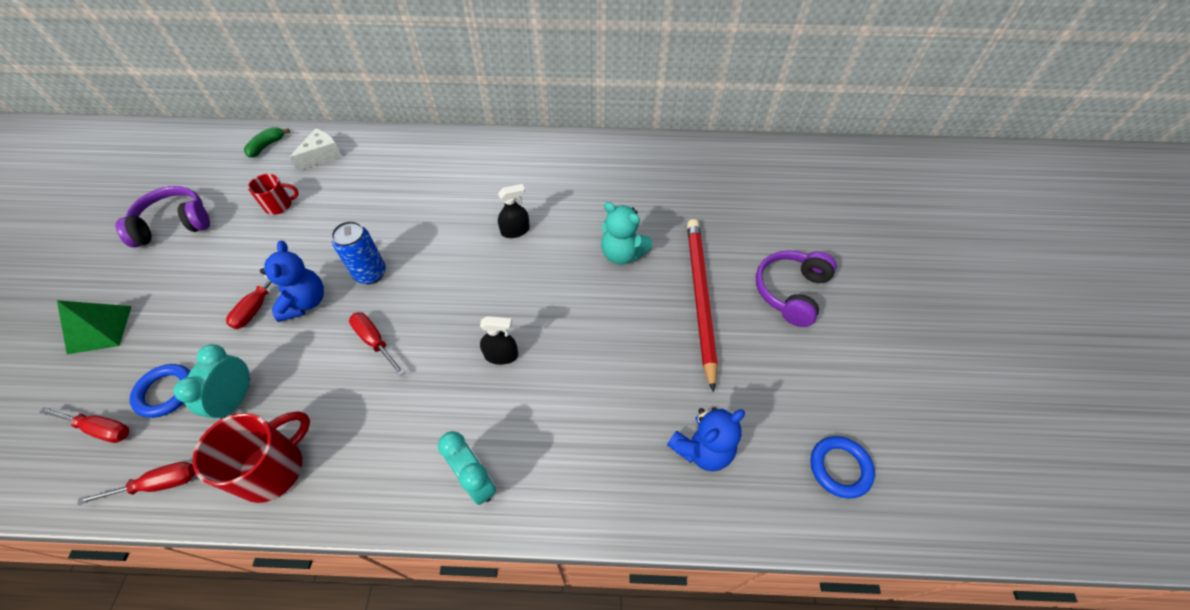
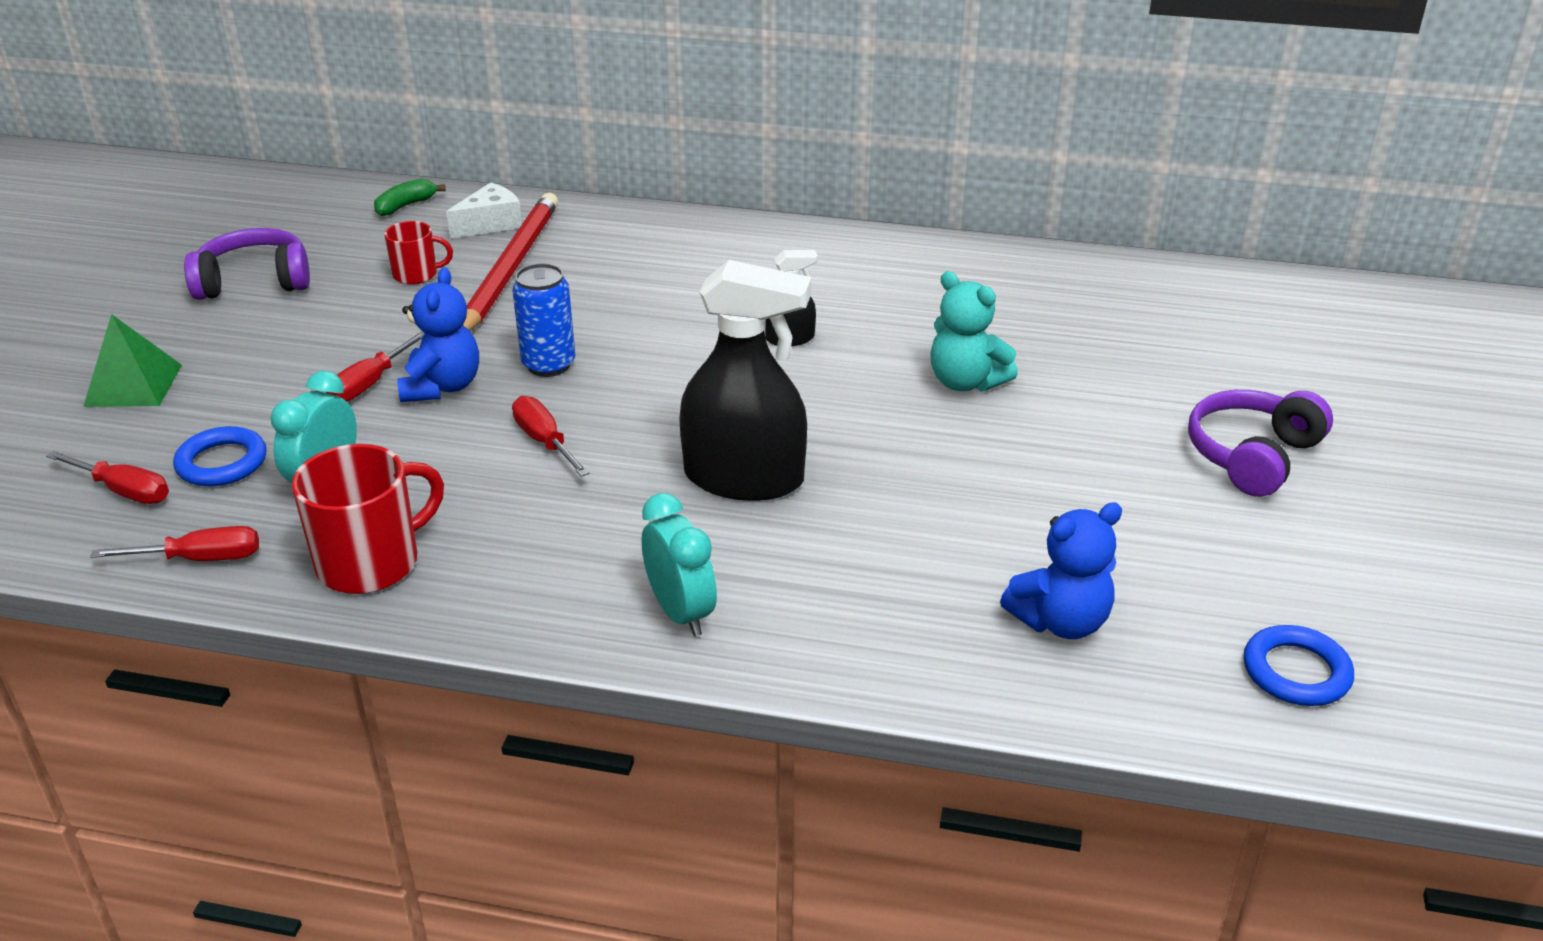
camera: 10 degrees right, 20 degrees down
(501, 355) = (744, 478): black spray bottle -> black spray bottle, size x2.14
(700, 298) = (1089, 447): red pencil -> red pencil (510, 268)

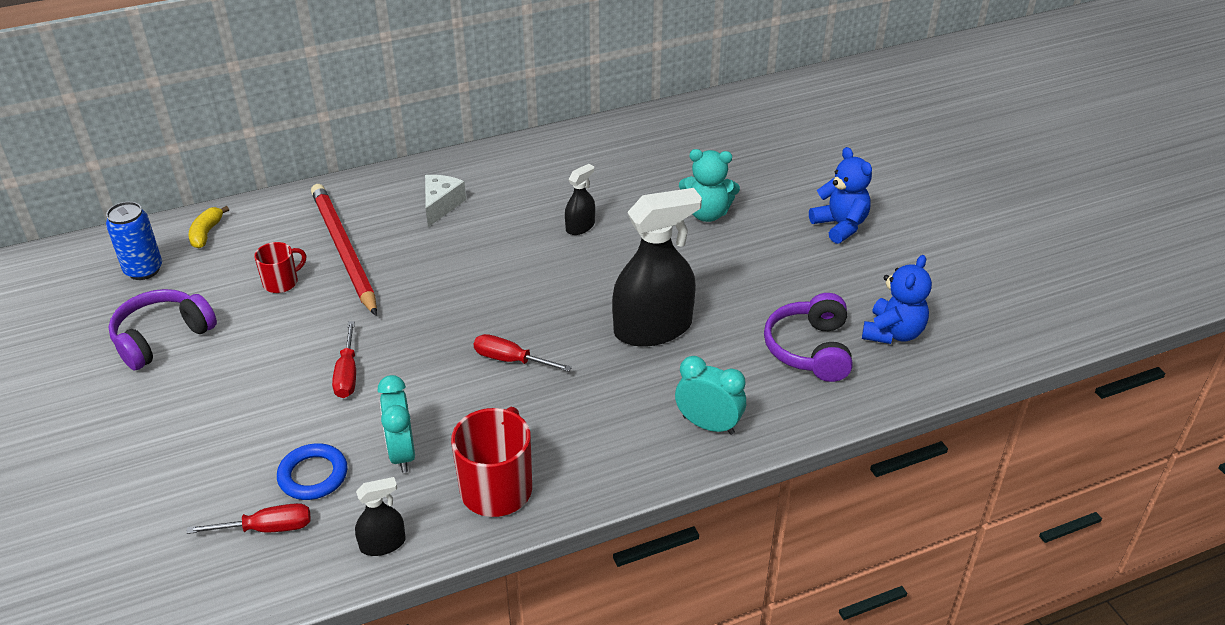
camera: 35 degrees left, 5 degrees up
(133, 385) = (170, 454): green pyramid -> none
(199, 559) = (383, 544): red screwdriver -> black spray bottle
(405, 206) = (206, 233): green banana -> yellow banana
(442, 387) = (400, 354): blue teddy bear -> blue teddy bear (840, 226)
(490, 224) = (289, 223): white cheese -> white cheese (441, 205)
(548, 365) = (452, 308): blue can -> blue can (144, 270)
(1252, 456) = (887, 196): purple headphones -> purple headphones (810, 349)
(1296, 672) = (1013, 307): blue ring -> none

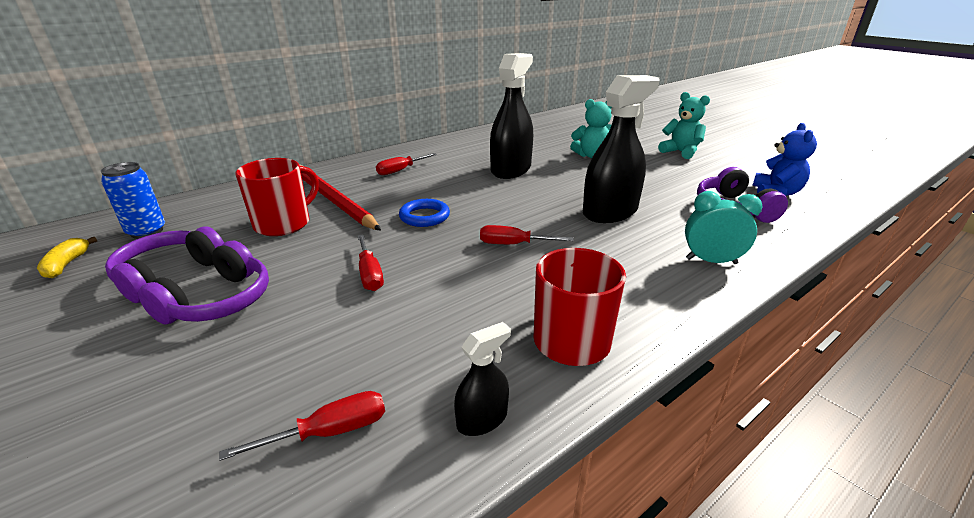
camera: 15 degrees left, 10 degrees down
(203, 382) = (219, 301): none -> purple headphones
(206, 233) = (206, 204): yellow banana -> yellow banana (66, 264)
(281, 282) = (284, 224): red mug -> red mug, size x1.74
(313, 475) = (367, 364): blue ring -> blue ring (424, 216)
(402, 453) = (455, 326): turquoise clock -> none
(441, 205) = (401, 170): white cheese -> red screwdriver
(580, 227) = (511, 169): black spray bottle -> black spray bottle, size x2.14
(840, 226) = (680, 152): blue teddy bear -> turquoise teddy bear

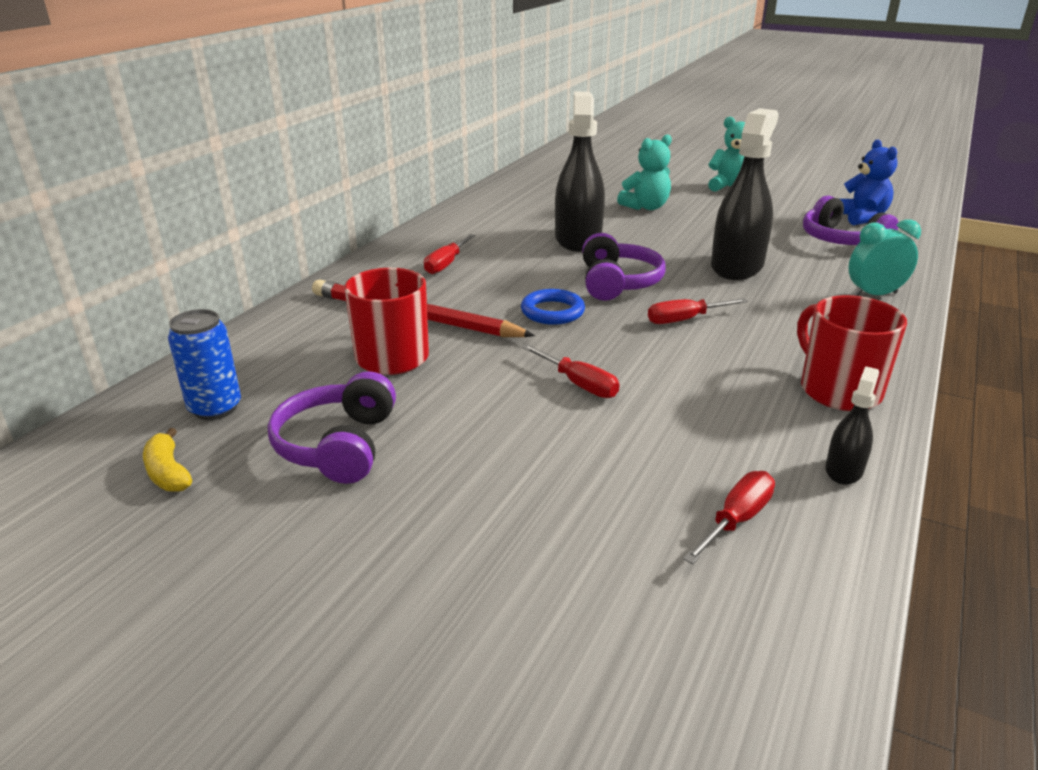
camera: 25 degrees left, 0 degrees up
(219, 301) = (451, 454): purple headphones -> purple headphones (617, 283)

